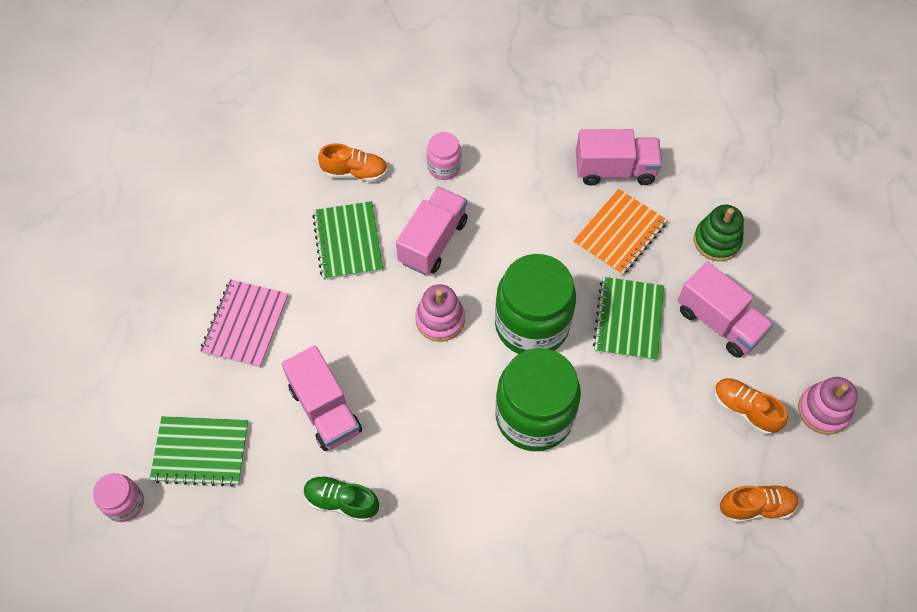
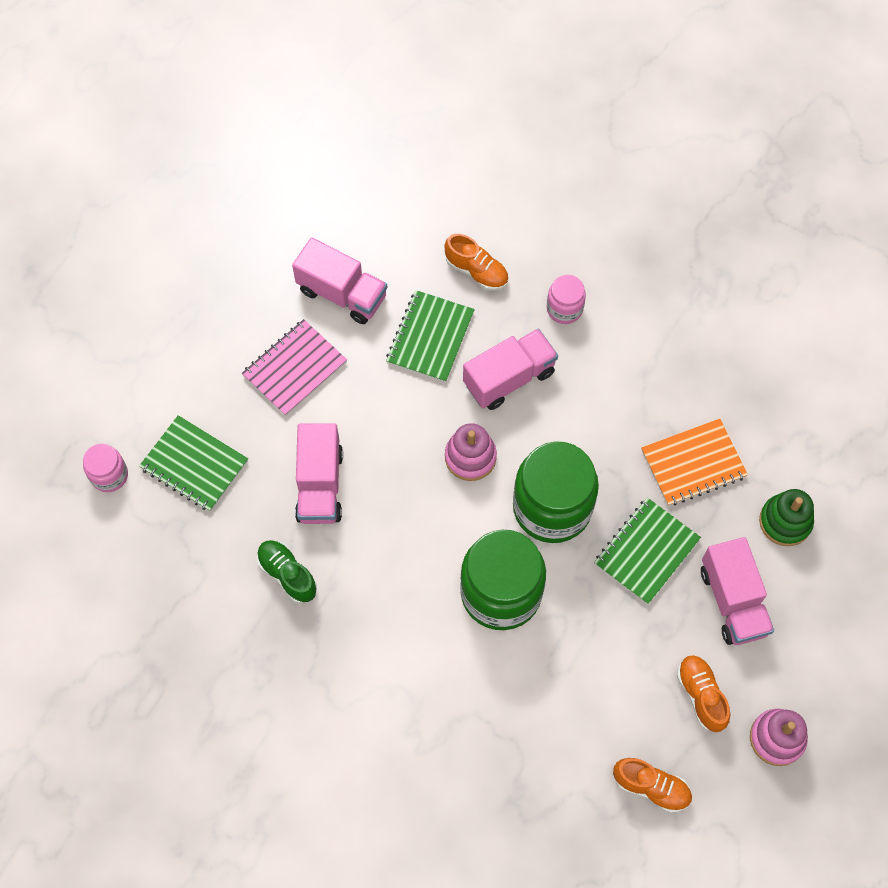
camera: 30 degrees right, 5 degrees up
(615, 170) = (731, 397): pink truck -> pink truck (342, 293)

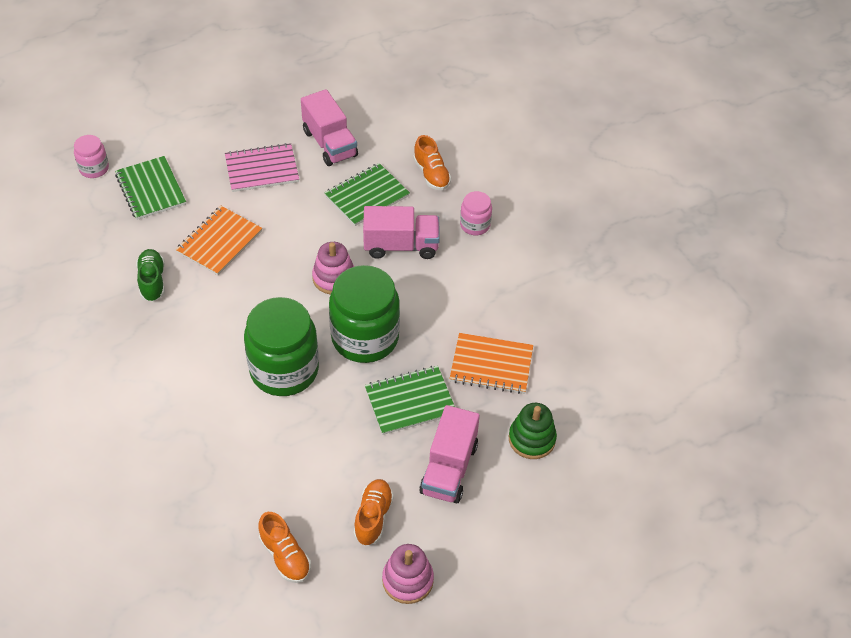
camera: 30 degrees right, 15 degrees down
(320, 485) = (219, 242): pink truck -> orange notebook

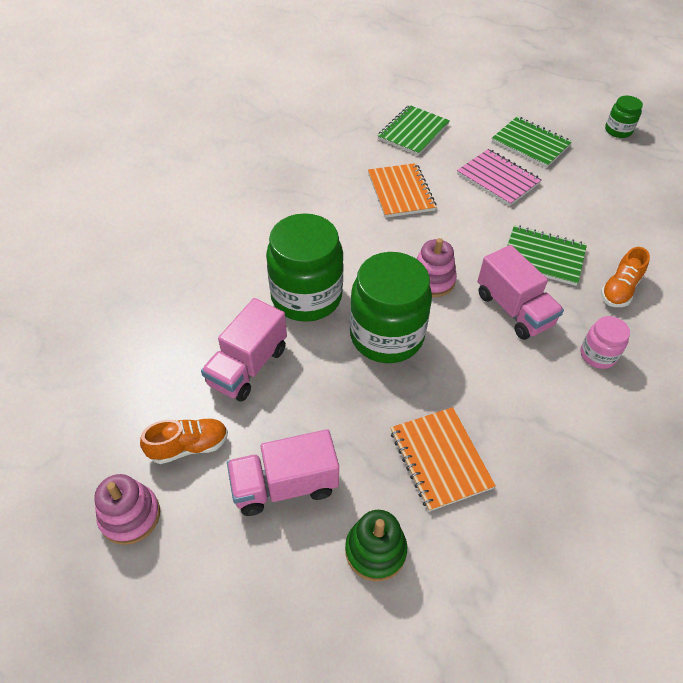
camera: 60 degrees right, 0 degrees up
(94, 168) = (402, 97): pink jar -> none
(152, 281) = (328, 175): green shoe -> none
(219, 242) = (401, 192): orange notebook -> orange notebook turned 75 degrees clockwise
(276, 59) = (618, 130): none -> green jar
(285, 556) = (110, 397): orange shoe -> none
(330, 143) = (571, 205): pink truck -> pink truck (248, 366)
(410, 401) = (342, 409): green notebook -> green notebook (530, 144)

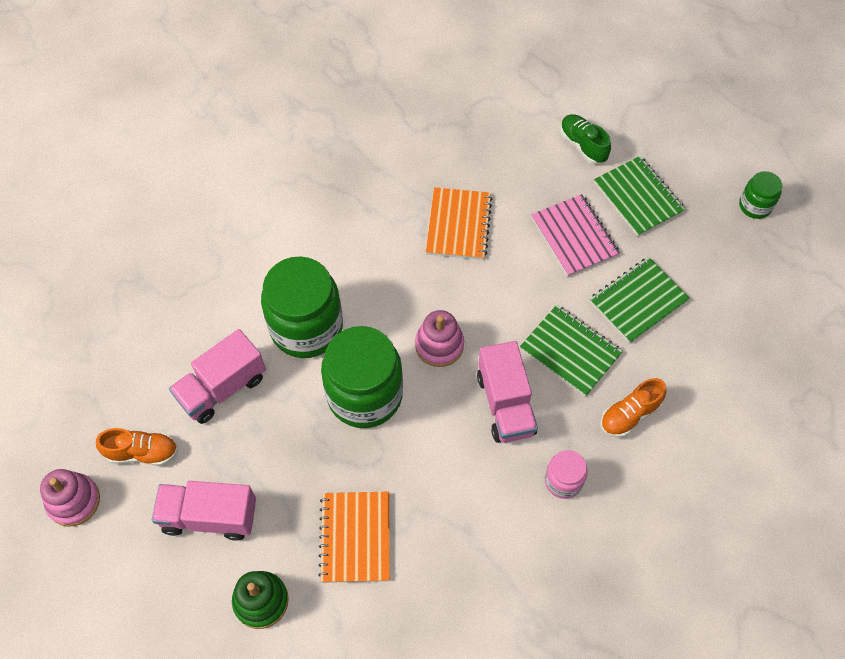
camera: 20 degrees right, 10 degrees up
(413, 132) = (511, 145): green notebook -> green notebook (638, 301)
(468, 121) = (582, 145): none -> green shoe

